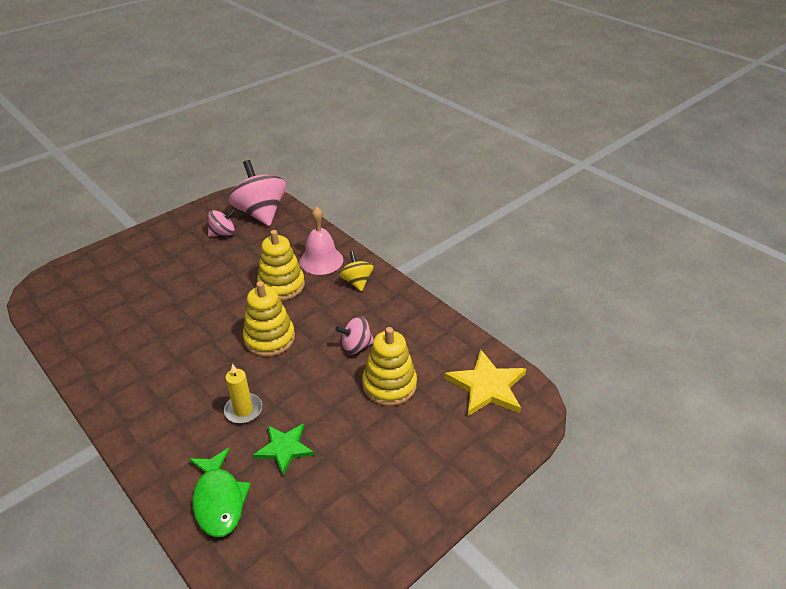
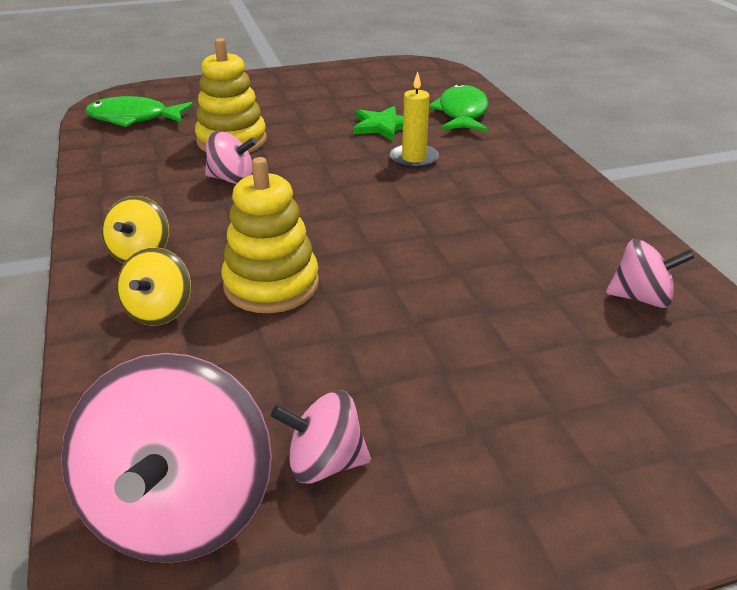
camera: 155 degrees left, 5 degrees down
(94, 332) = (641, 298): none -> pink spinning top
(269, 338) = (342, 215): yellow stacking toy -> none
(321, 260) = (159, 311): pink bell -> yellow spinning top
(487, 386) = (134, 118): yellow star -> green fish

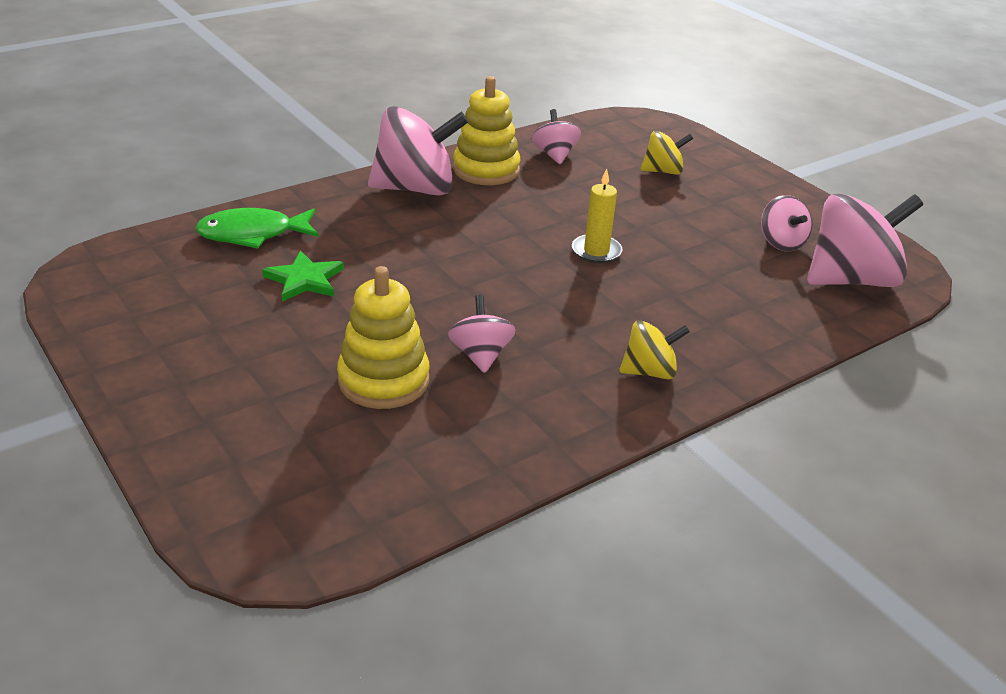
camera: 110 degrees left, 0 degrees up
(134, 118) = (339, 495): green fish -> none
(159, 311) = (712, 336): yellow spinning top -> yellow spinning top (663, 171)
(271, 285) = (642, 292): yellow stacking toy -> yellow stacking toy (486, 170)
(414, 159) = (383, 252): yellow candle -> yellow candle (596, 251)
(540, 188) = (416, 189): none -> pink spinning top

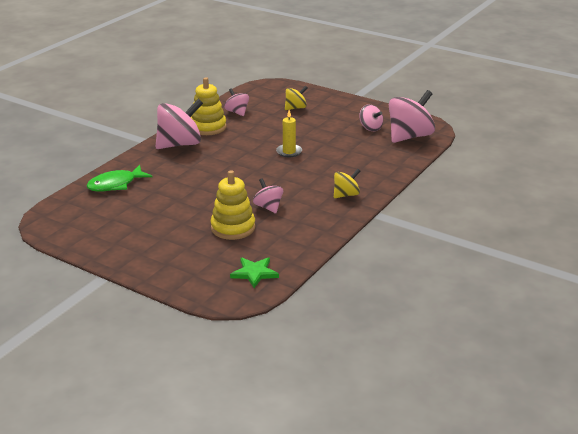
camera: 20 degrees left, 5 degrees down
(304, 279) = (160, 197): green star -> green star (254, 273)

